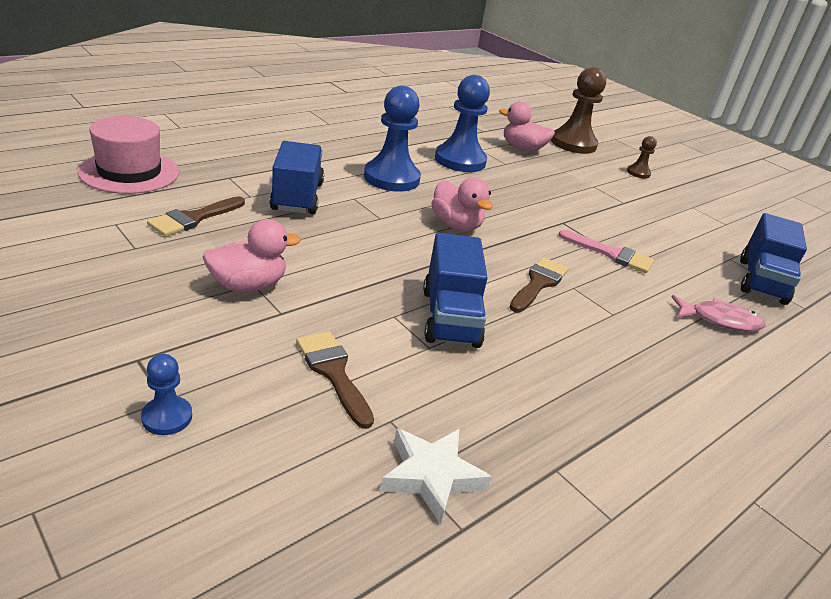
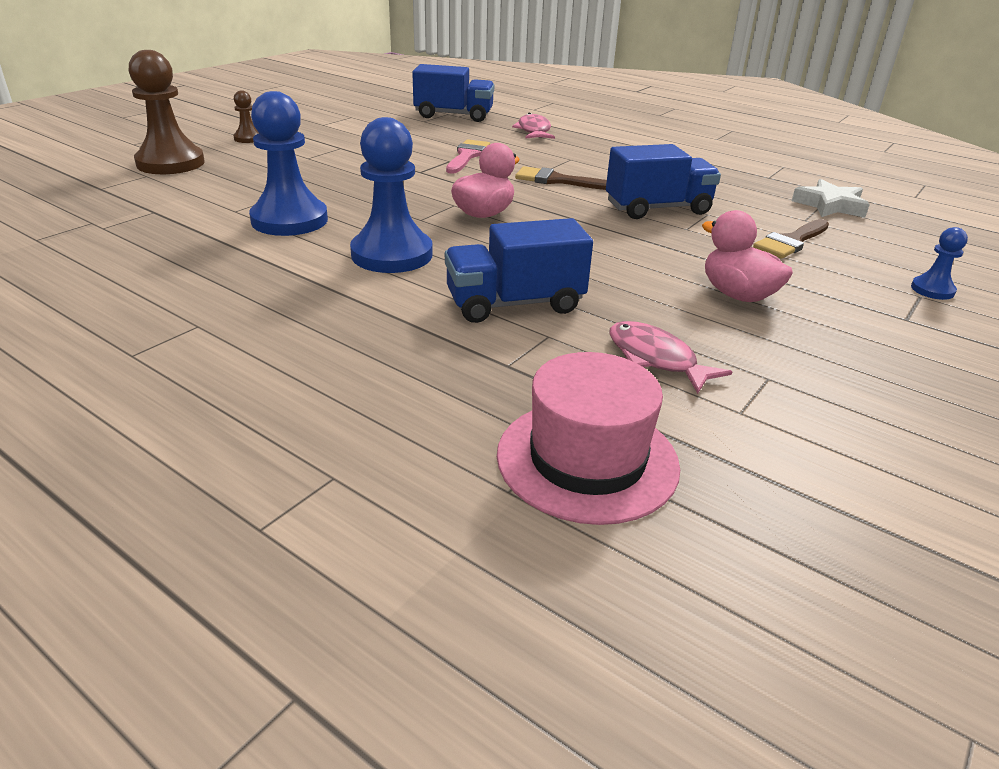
camera: 100 degrees left, 0 degrees up
(193, 218) = (655, 359): brown brush -> pink fish
(522, 149) = (213, 188): pink duck -> none

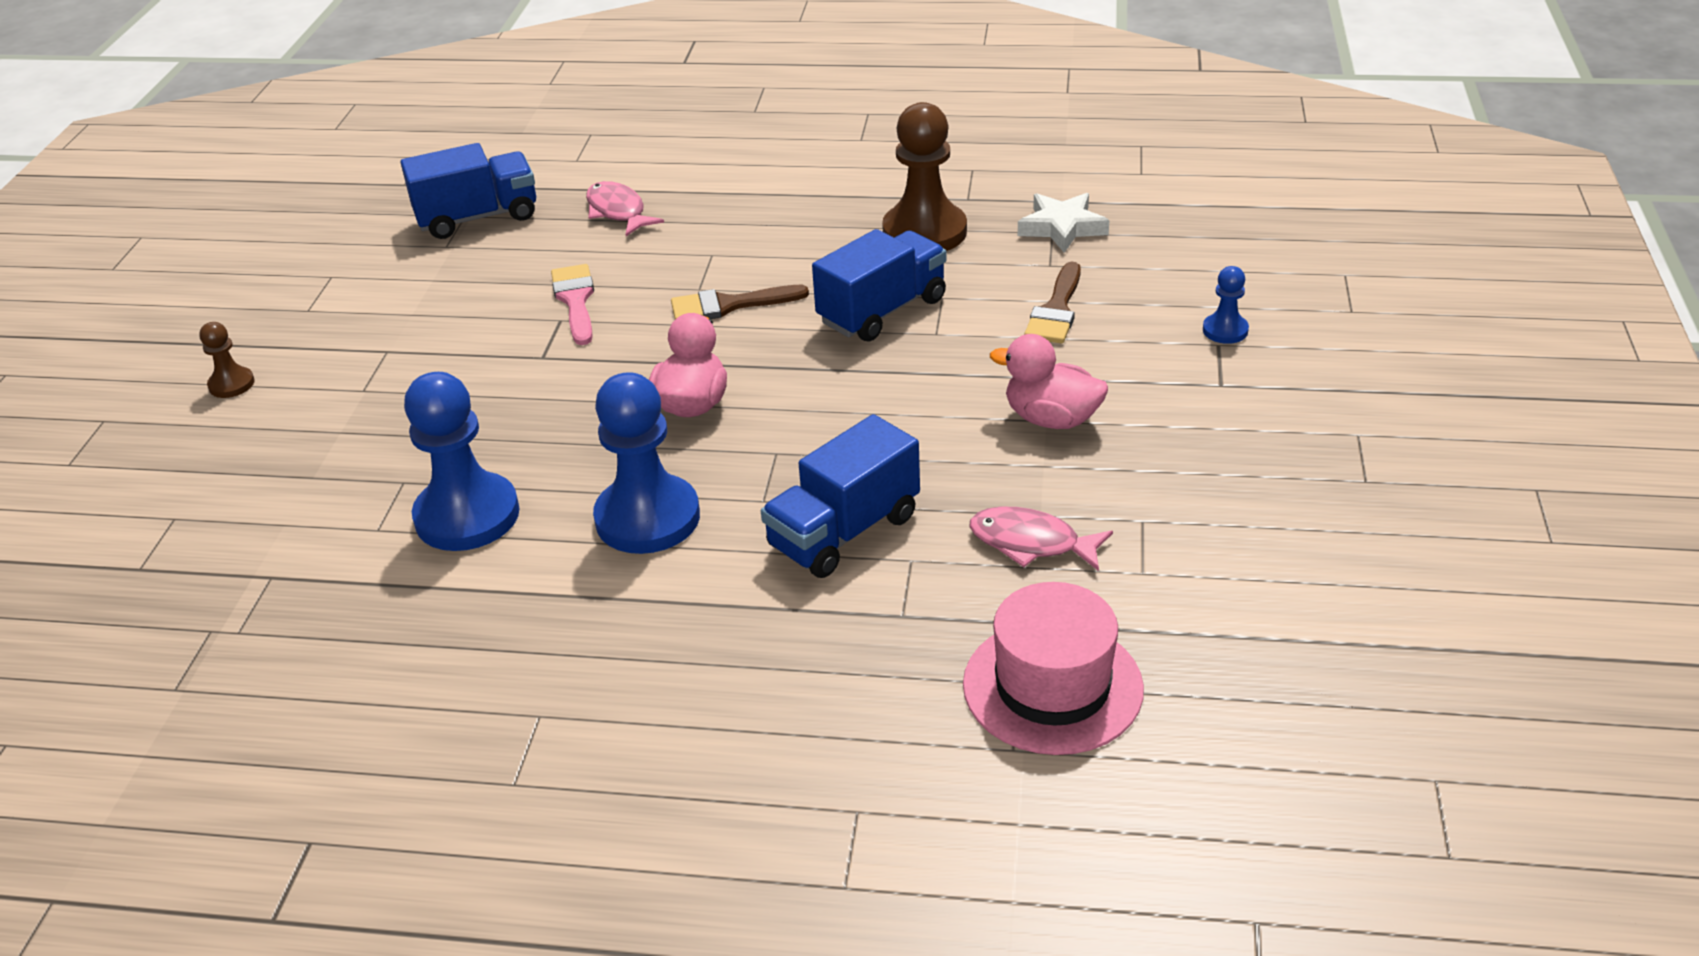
camera: 25 degrees left, 5 degrees up
(170, 163) = (179, 480): brown pawn -> brown pawn (924, 232)

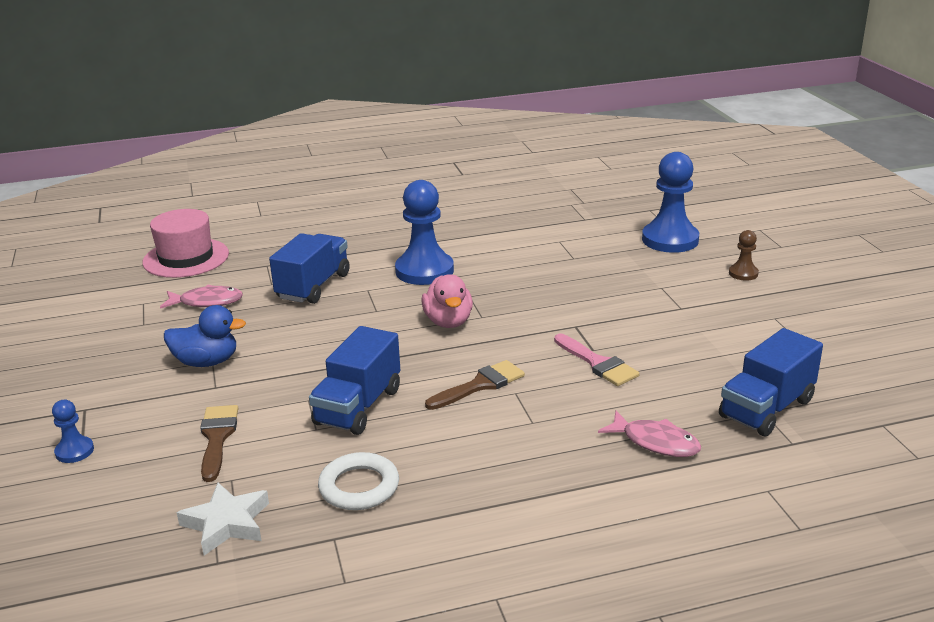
camera: 155 degrees right, 10 degrees down
(467, 516) = (520, 253): blue pawn -> blue pawn (670, 240)
(924, 232) = (359, 487): brown pawn -> white ring
(1051, 419) = (206, 362): pink duck -> blue duck

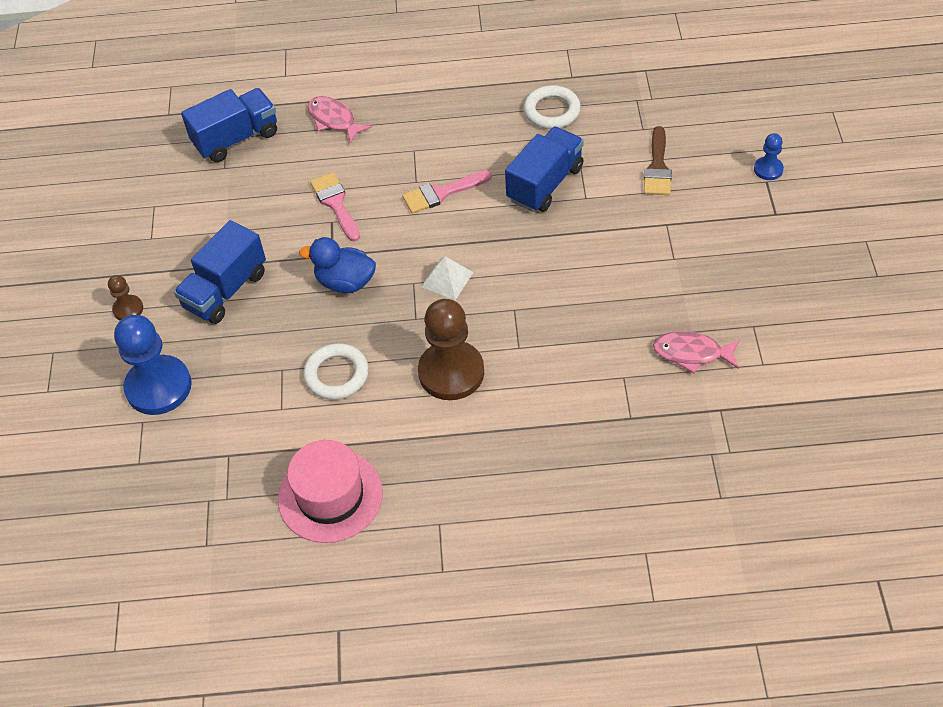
camera: 165 degrees left, 25 degrees up
(186, 258) = (732, 452): pink hat -> pink hat (330, 496)
(206, 362) = (678, 257): blue duck -> blue duck (345, 282)
(226, 523) = (642, 95): white star -> none
(313, 286) = (576, 363): blue truck -> blue truck (225, 290)
(424, 271) = (451, 372): blue pawn -> brown pawn
(448, 322) = (447, 279): pink duck -> white pyramid
(480, 385) = (441, 193): brown brush -> pink brush
(524, 260) = (336, 375): none -> white ring

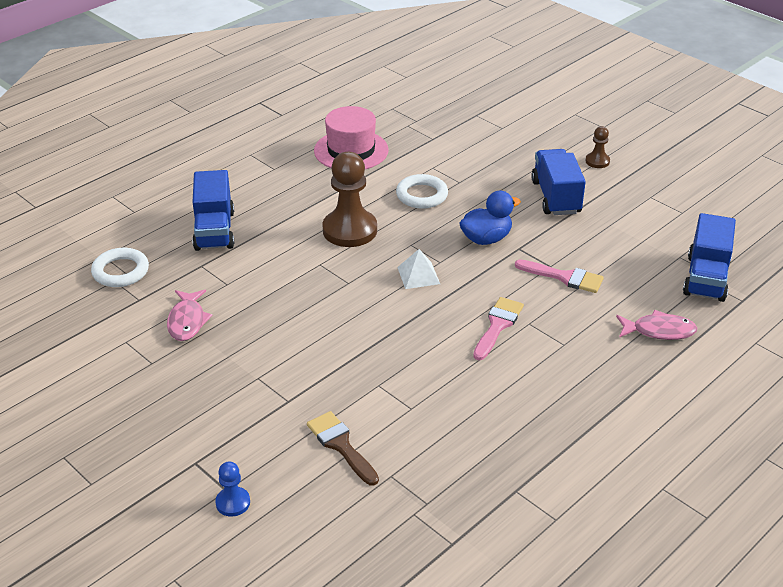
camera: 135 degrees right, 15 degrees down
(158, 387) = (517, 142): blue pawn -> none
(545, 184) = (424, 377): blue truck -> blue truck (214, 230)
(552, 111) = (493, 443): white ring -> white ring (120, 271)
(692, 353) = (187, 321): pink fish -> pink fish turned 120 degrees clockwise

